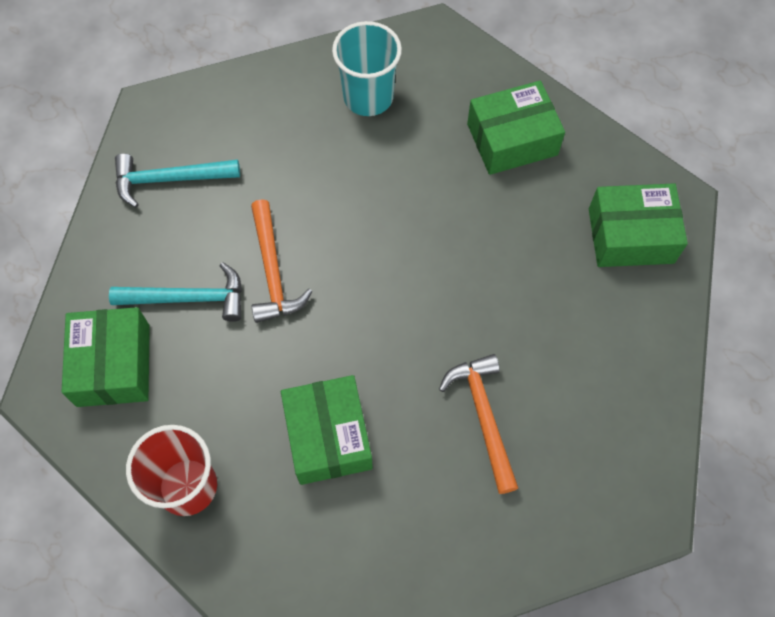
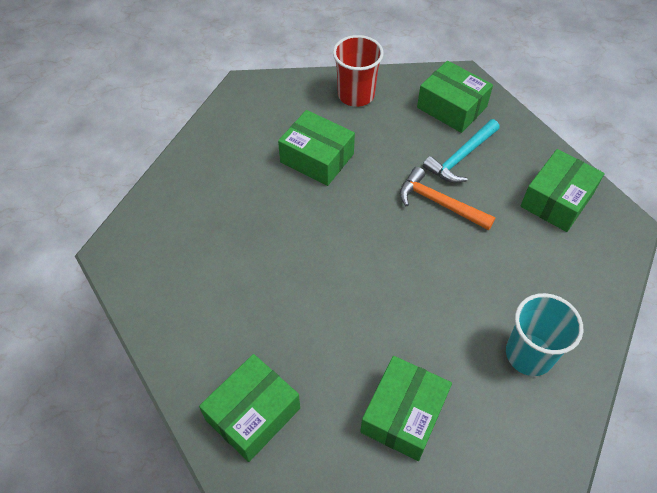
camera: 135 degrees right, 10 degrees down
(169, 179) = (556, 200): turquoise hammer -> green box
(483, 416) = (246, 227): orange hammer -> none

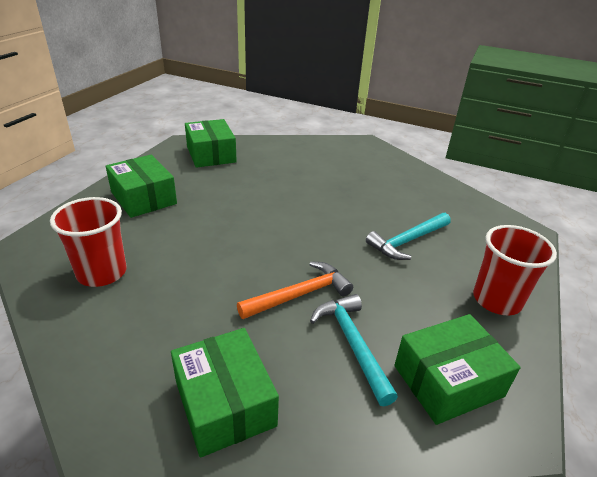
camera: 115 degrees right, 20 degrees down
(317, 158) = (407, 241): green box -> turquoise hammer
(529, 354) = (102, 273): turquoise cup -> red cup

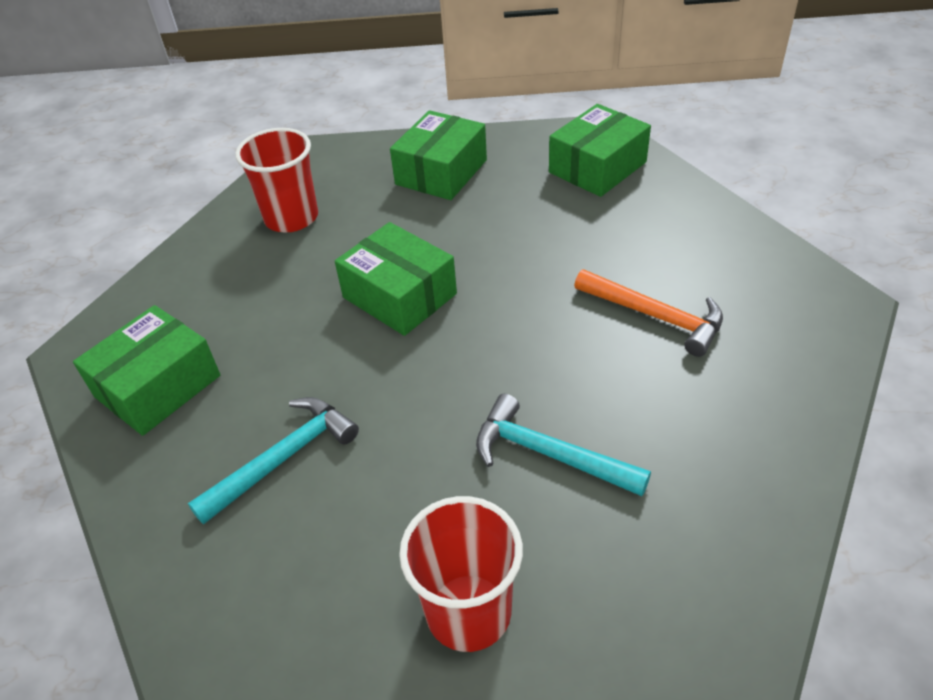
camera: 70 degrees right, 10 degrees up
(300, 294) = (345, 378): orange hammer -> orange hammer (655, 316)
(448, 381) = (262, 576): green box -> green box (399, 295)

